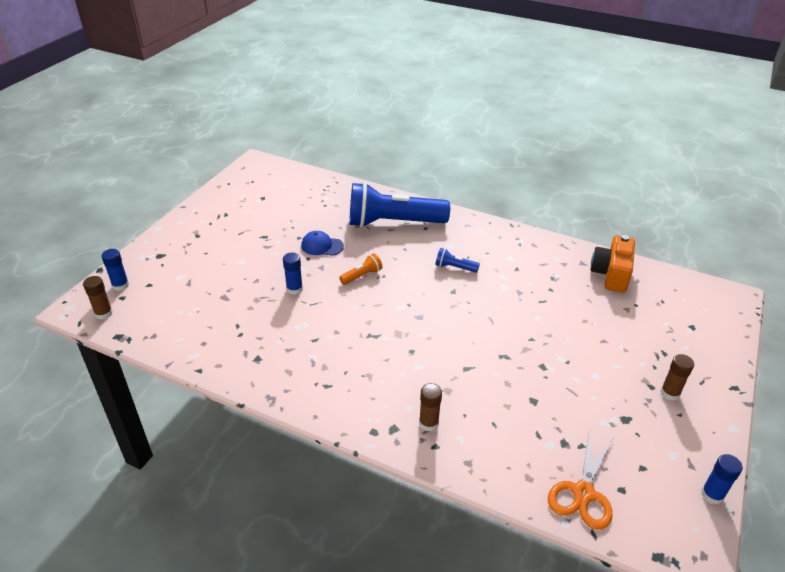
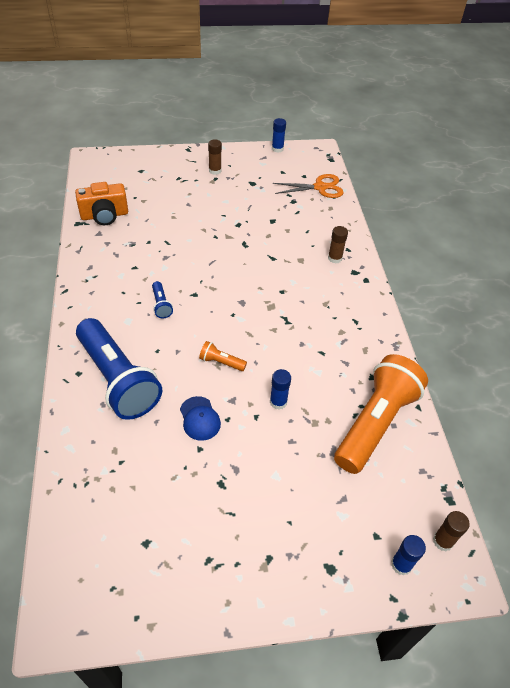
camera: 125 degrees left, 10 degrees up
(217, 333) = (375, 423): none -> orange flashlight

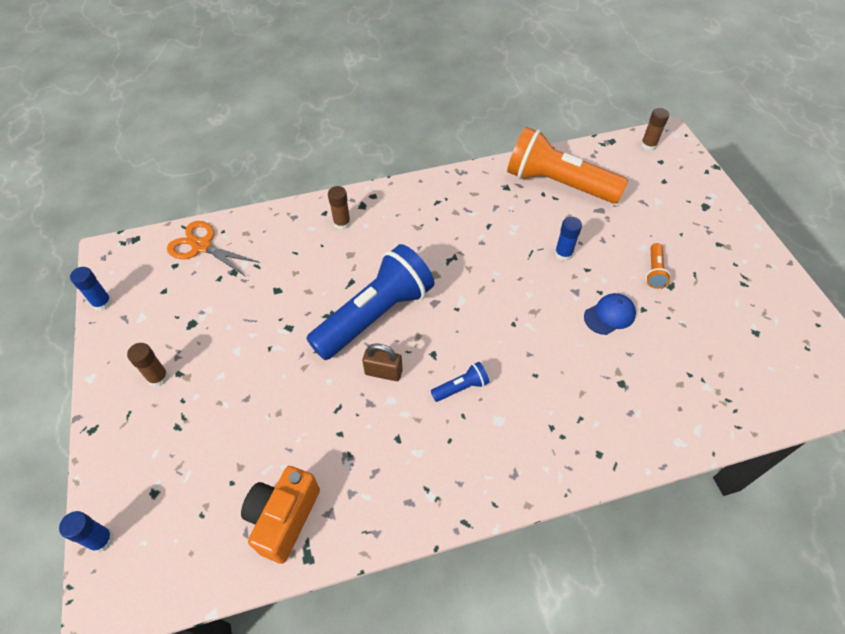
camera: 95 degrees left, 5 degrees up
(104, 215) = (283, 518): orange camera -> orange camera turned 135 degrees counterclockwise
(118, 380) = (592, 406): blue flashlight -> blue flashlight (375, 315)
(187, 266) = (383, 372): none -> brown padlock
(221, 362) = (530, 308): orange flashlight -> orange flashlight (654, 271)
(320, 187) = (202, 246): orange scissors -> orange scissors turned 45 degrees counterclockwise
(401, 564) = (679, 167): blue glue stick -> blue glue stick (101, 540)

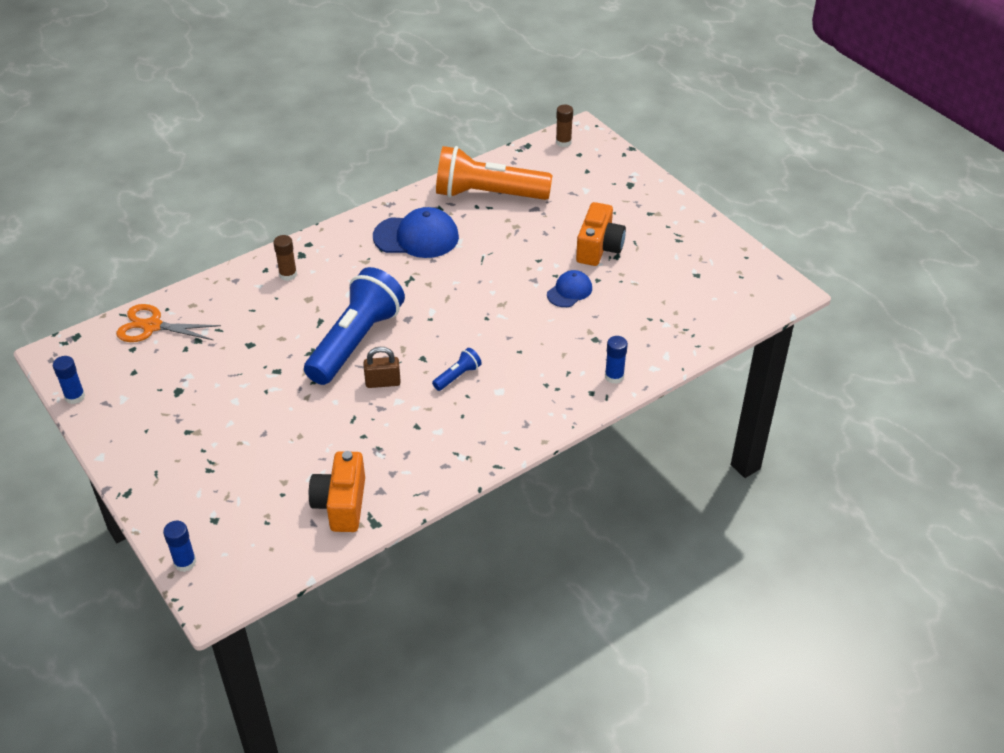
camera: 20 degrees left, 10 degrees down
(158, 377) = (169, 439): brown glue stick -> none
(474, 213) = (416, 237): none -> blue cap
(563, 254) = (512, 252): blue glue stick -> blue glue stick (614, 376)
(654, 271) = (599, 248): orange flashlight -> orange camera

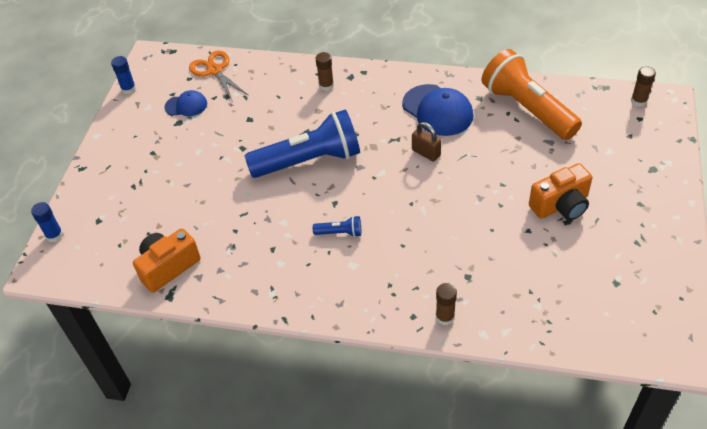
camera: 50 degrees right, 5 degrees up
(383, 382) = (290, 202): brown padlock -> brown padlock (426, 153)
(569, 291) = (495, 225): blue cap -> blue cap (186, 105)
(614, 376) = (445, 317): blue glue stick -> brown glue stick

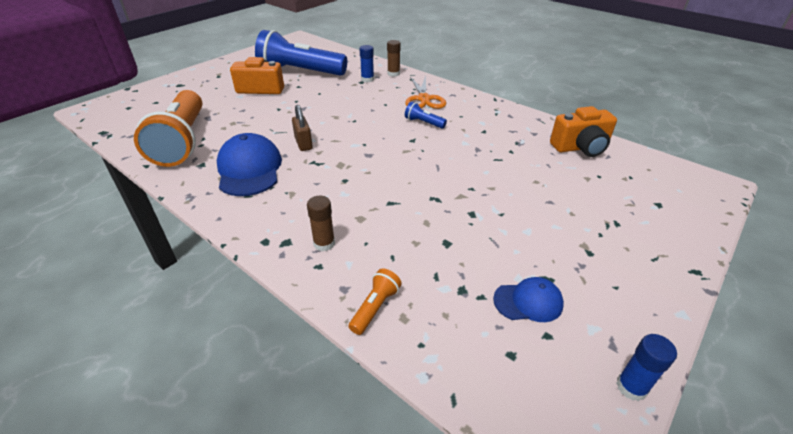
camera: 155 degrees left, 10 degrees down
(54, 235) = (711, 208): blue glue stick -> blue glue stick (367, 79)
(186, 105) = (528, 302): blue cap -> blue cap turned 150 degrees clockwise
(215, 70) = (461, 348): orange scissors -> orange scissors (424, 99)
(269, 68) = (375, 307): none -> orange flashlight
(309, 161) = (409, 175): blue flashlight -> blue flashlight (300, 72)
(638, 101) = (105, 116): brown glue stick -> none

